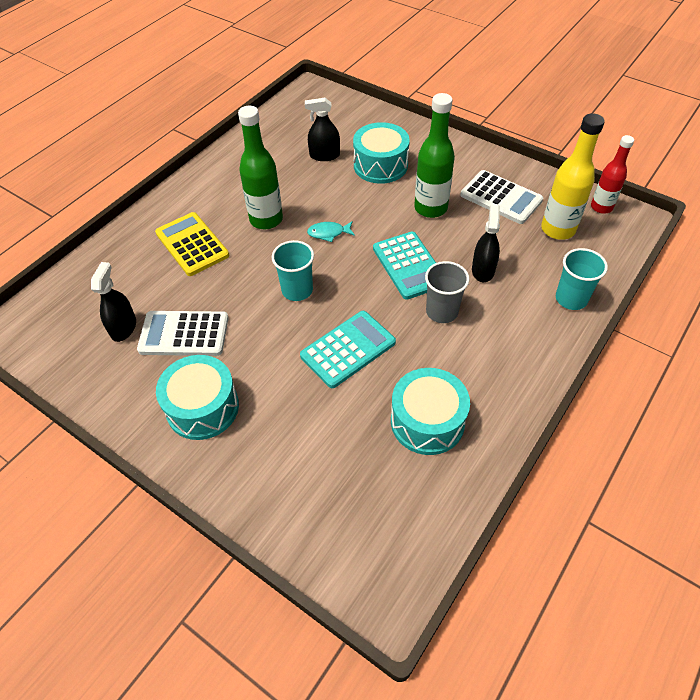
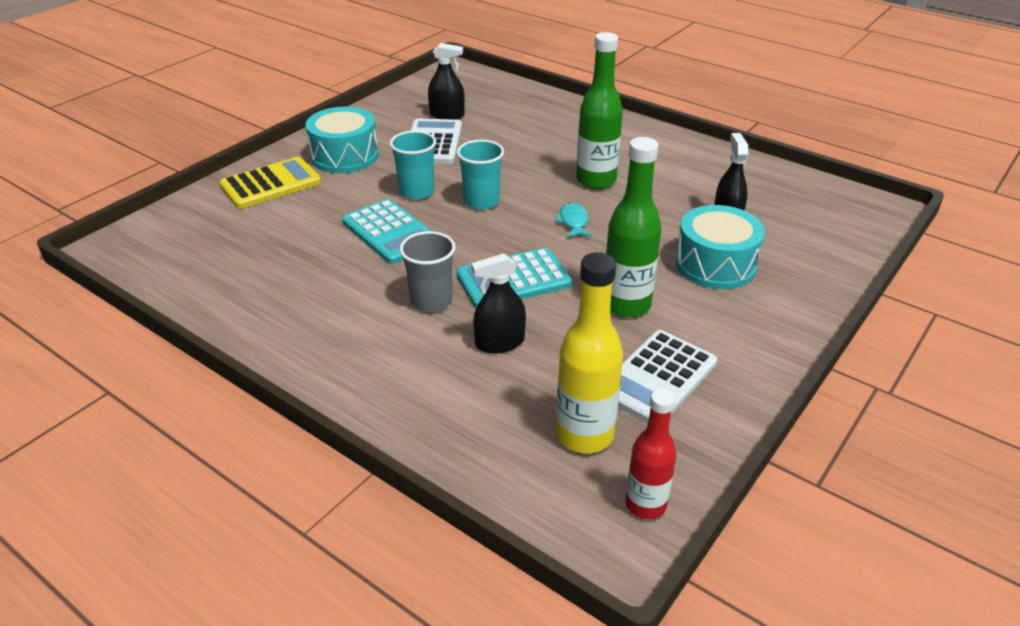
camera: 90 degrees right, 15 degrees down
(192, 244) = (555, 140): yellow calculator -> yellow calculator (271, 184)
(427, 421) = (279, 280): turquoise drum -> none
(483, 270) = (499, 343): black spray bottle -> black spray bottle turned 150 degrees clockwise
(571, 299) = (433, 426): turquoise cup -> turquoise cup (416, 191)

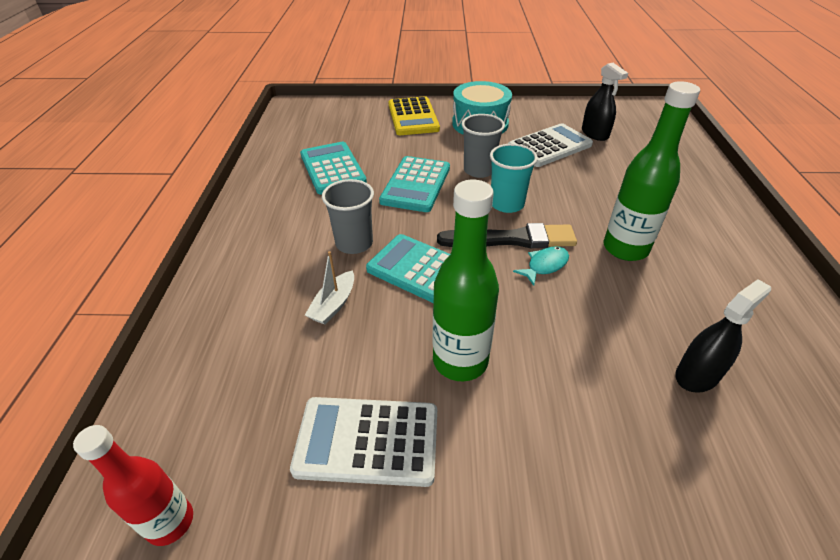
camera: 55 degrees right, 5 degrees up
(271, 184) = (413, 117): yellow calculator -> yellow calculator turned 60 degrees clockwise
(290, 268) = (332, 168): none -> turquoise calculator
(416, 191) = (479, 170): turquoise cup -> grey cup
(499, 343) = (334, 304): black spray bottle -> white boat
(527, 221) = (511, 239): none -> black brush
(584, 435) = (247, 421): yellow bottle -> none
(715, 264) = (603, 403): turquoise drum -> none

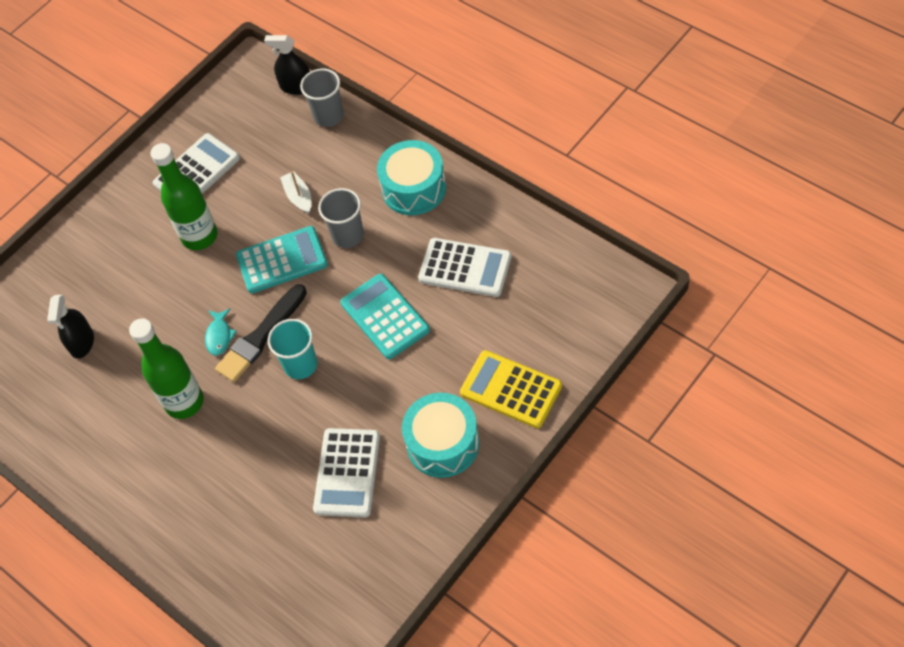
camera: 135 degrees right, 15 degrees up
(170, 522) = (229, 89): red bottle -> none
(265, 229) = (414, 188): none -> turquoise drum
(332, 168) = (465, 268): turquoise calculator -> white calculator
(479, 170) = (363, 380): grey cup -> grey cup (328, 116)
(595, 134) = (330, 538): black spray bottle -> black spray bottle (296, 87)

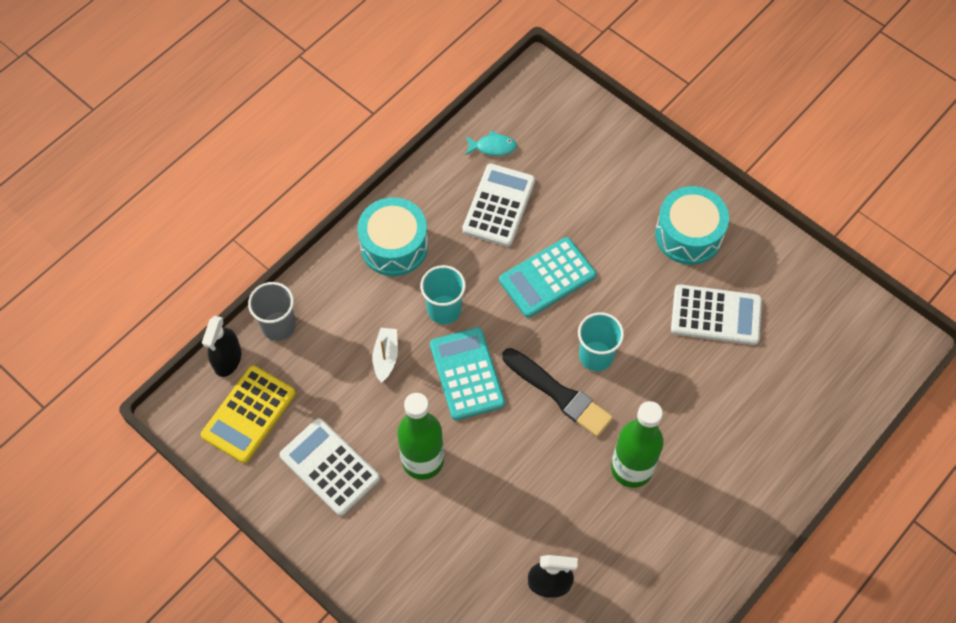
camera: 95 degrees left, 5 degrees up
(219, 336) = (555, 435): turquoise fish -> turquoise fish (493, 147)
(299, 197) = (386, 357): white boat -> white boat turned 120 degrees clockwise
(348, 235) = (444, 309): grey cup -> turquoise cup
(511, 389) = (636, 177): yellow calculator -> yellow calculator (248, 414)

